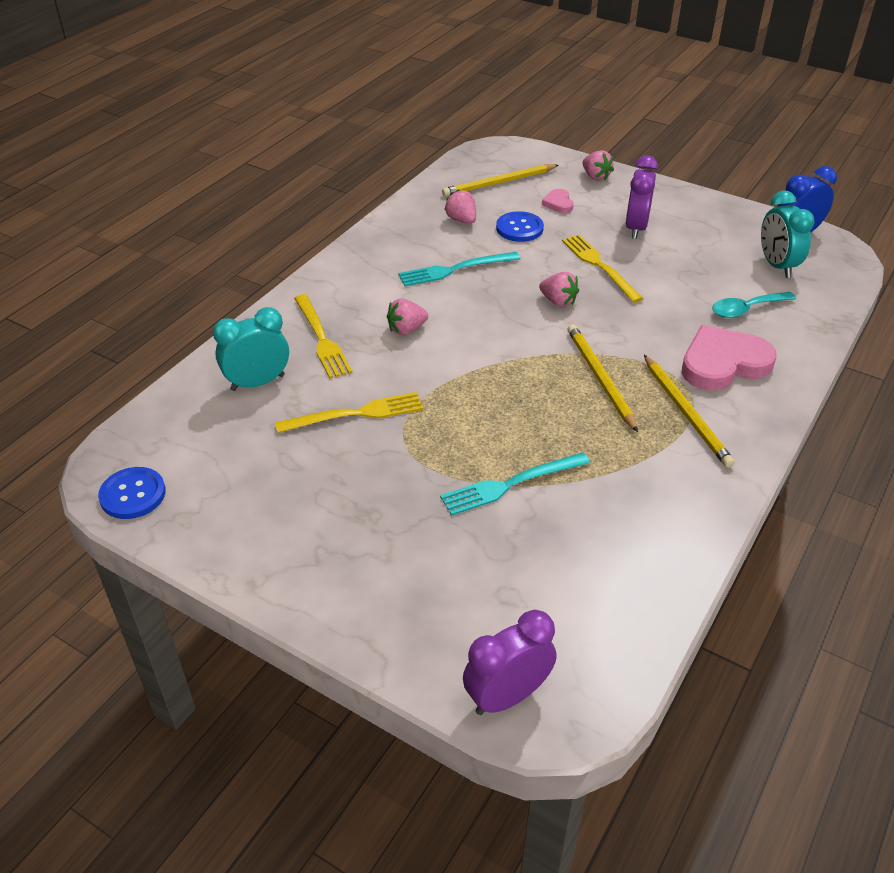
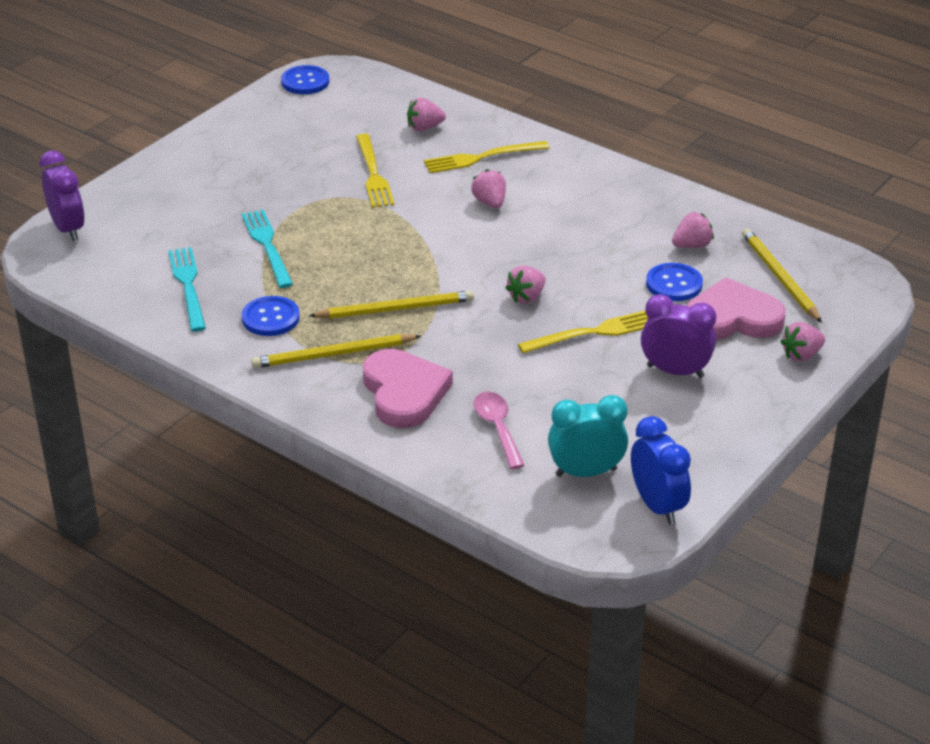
camera: 95 degrees right, 5 degrees down
(257, 383) = (424, 128): turquoise clock -> pink strawberry
(455, 269) = (591, 235): turquoise fork -> turquoise fork (188, 286)
(558, 203) = (732, 318): pink heart -> pink heart, size x2.18
(642, 465) = (270, 318): none -> blue button
(746, 309) = (498, 428): turquoise spoon -> pink spoon

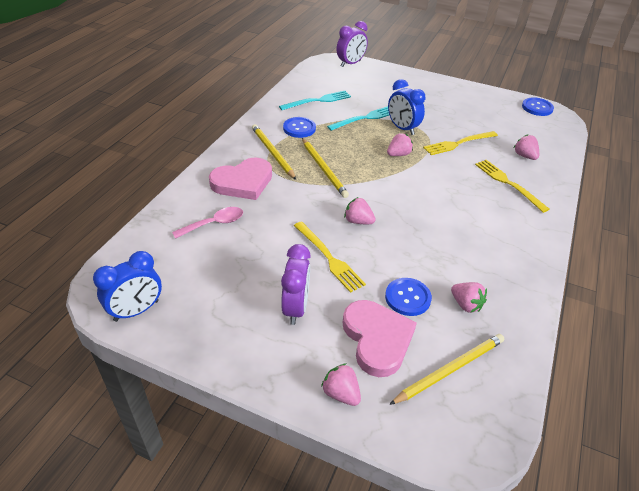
camera: 75 degrees right, 5 degrees up
(312, 215) = (402, 128): none -> blue clock
(490, 203) = (457, 193): pink strawberry -> pink strawberry (398, 154)
(586, 472) = (172, 269): turquoise clock -> none

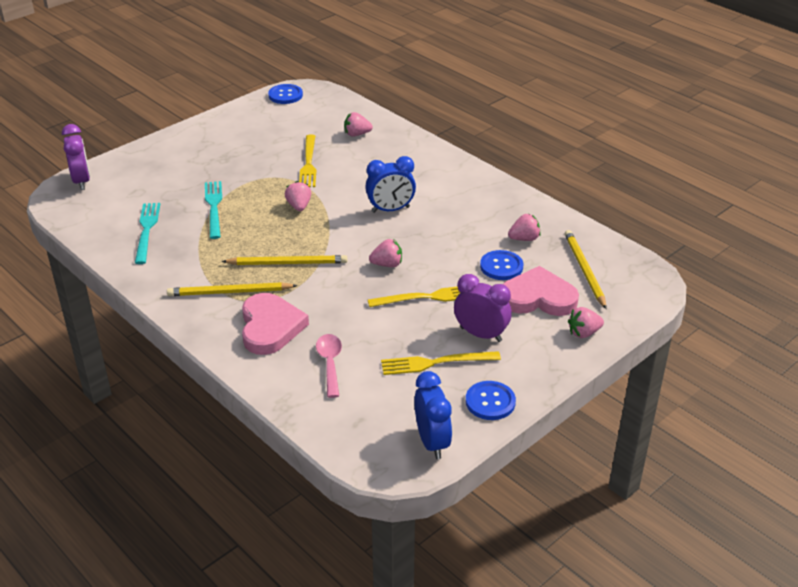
camera: 65 degrees left, 5 degrees down
(299, 128) = (195, 260): blue button -> blue button (490, 402)
(358, 221) = (387, 264): pink strawberry -> pink strawberry turned 150 degrees counterclockwise
(402, 128) = (254, 188): blue clock -> blue clock (390, 209)
(508, 183) = (390, 159): yellow fork -> yellow fork (435, 363)

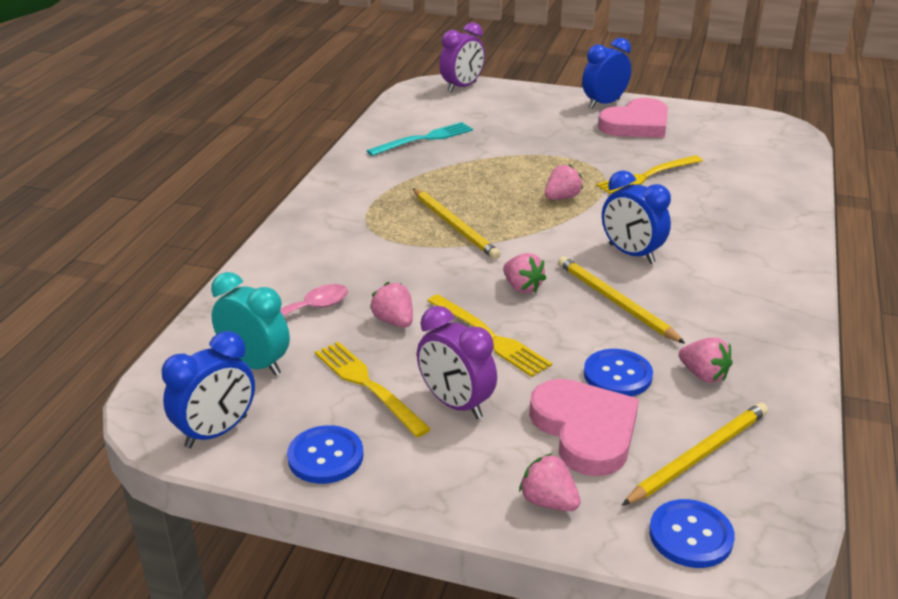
camera: 60 degrees right, 5 degrees down
(191, 135) = (604, 103): none -> blue clock
(214, 207) = (501, 156): turquoise fork -> none
(229, 292) = (372, 212): yellow pencil -> yellow pencil (615, 302)
(270, 327) = (336, 254): pink heart -> pink heart (636, 124)
(285, 95) = (752, 121): blue button -> blue button (690, 535)
(357, 134) = (747, 183): pink strawberry -> pink strawberry (394, 321)
(373, 405) = (255, 364): none -> turquoise clock
(481, 334) = (456, 404): purple clock -> purple clock turned 135 degrees clockwise

